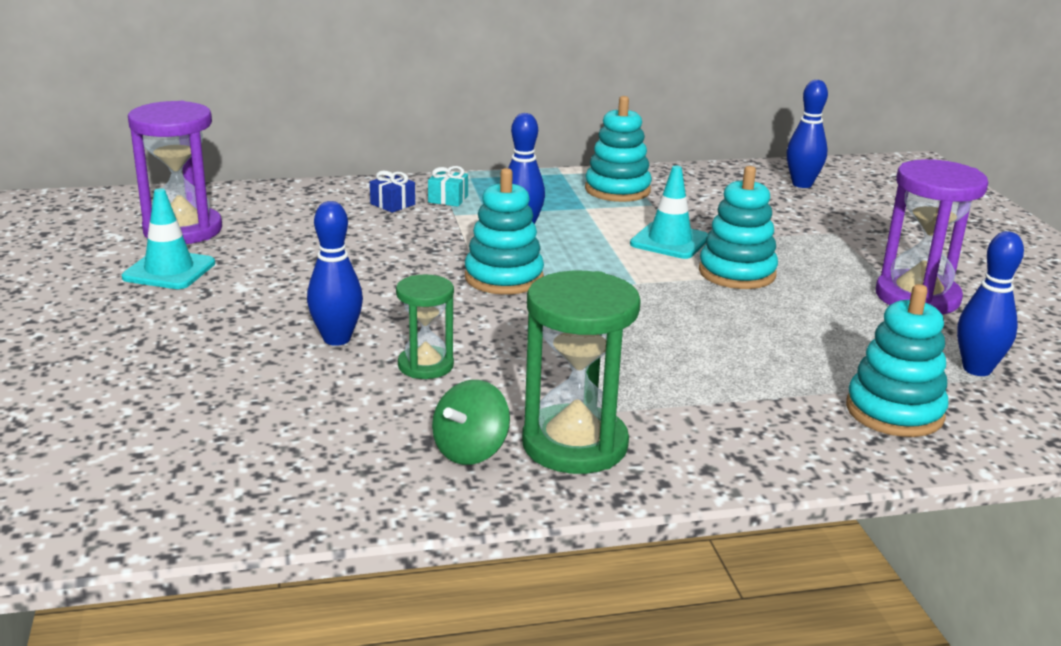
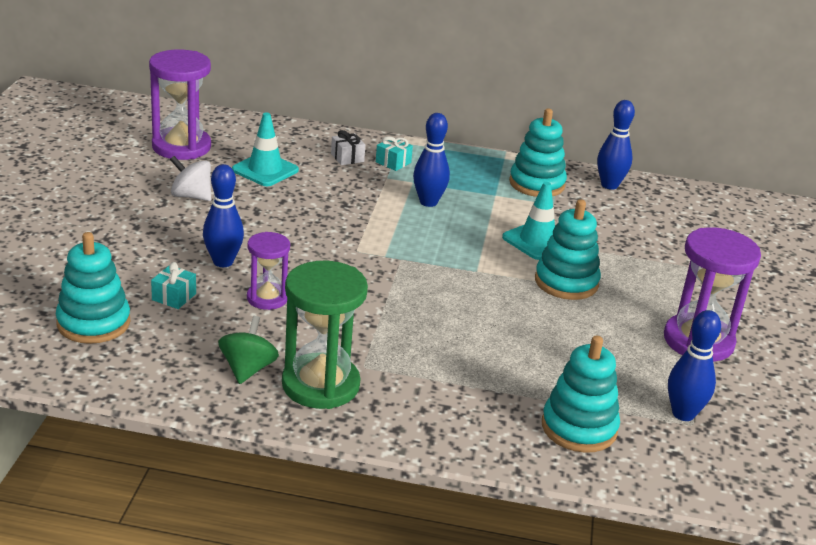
camera: 20 degrees right, 5 degrees up
(169, 270) = (150, 179): turquoise traffic cone -> turquoise traffic cone (265, 170)
(238, 278) = (191, 196): none -> white spinning top
(306, 392) = (174, 297): none -> turquoise gift
(392, 204) = (347, 158): blue gift -> white gift
(425, 365) = (267, 298): green hourglass -> purple hourglass
(470, 451) = (247, 369): green spinning top -> green spinning top turned 135 degrees clockwise
(504, 278) = (379, 242): turquoise stacking toy -> turquoise stacking toy (93, 323)
(802, 184) = (704, 213): blue bowling pin -> blue bowling pin (609, 185)

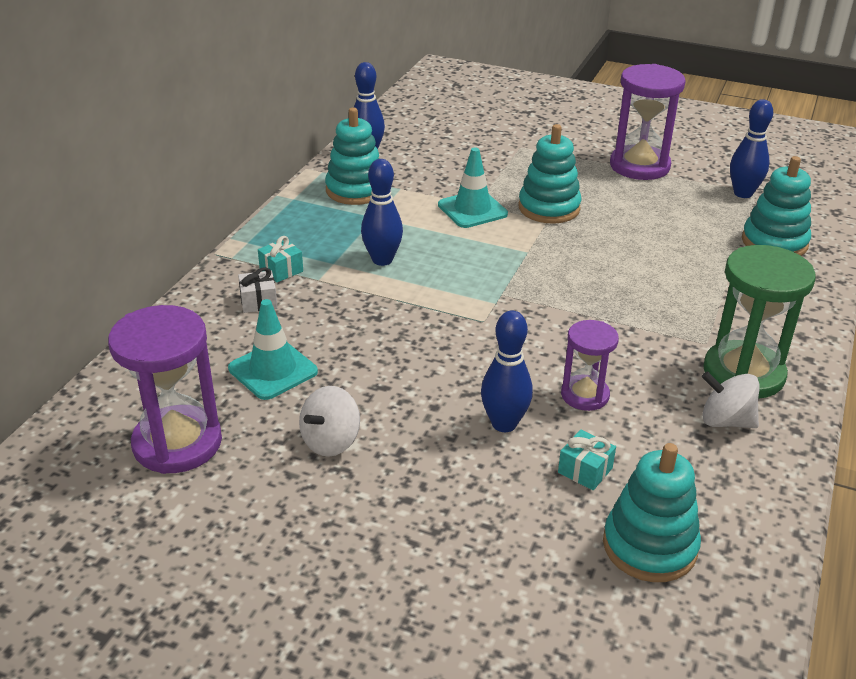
camera: 75 degrees left, 5 degrees up
(247, 369) = (726, 421): green spinning top -> white spinning top

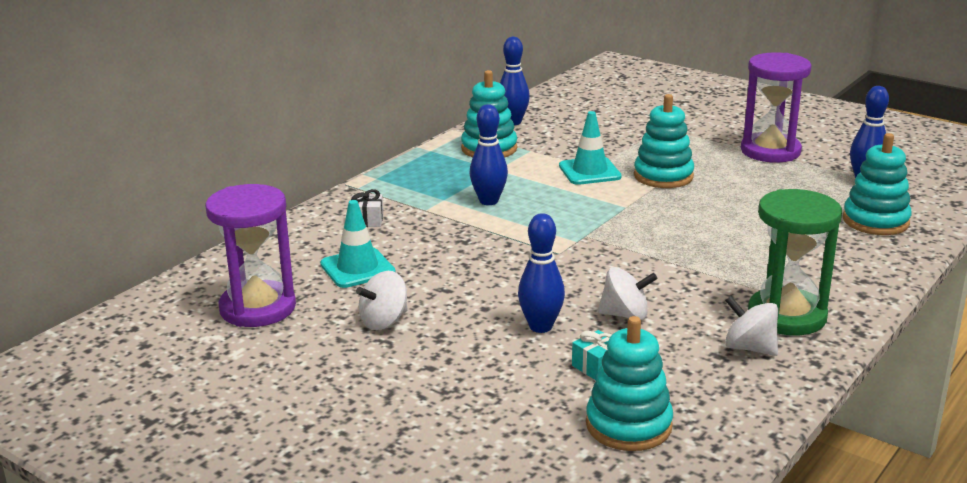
camera: 15 degrees right, 10 degrees down
(281, 270) = (396, 200): turquoise gift -> none
(585, 395) = (625, 315): purple hourglass -> white spinning top

